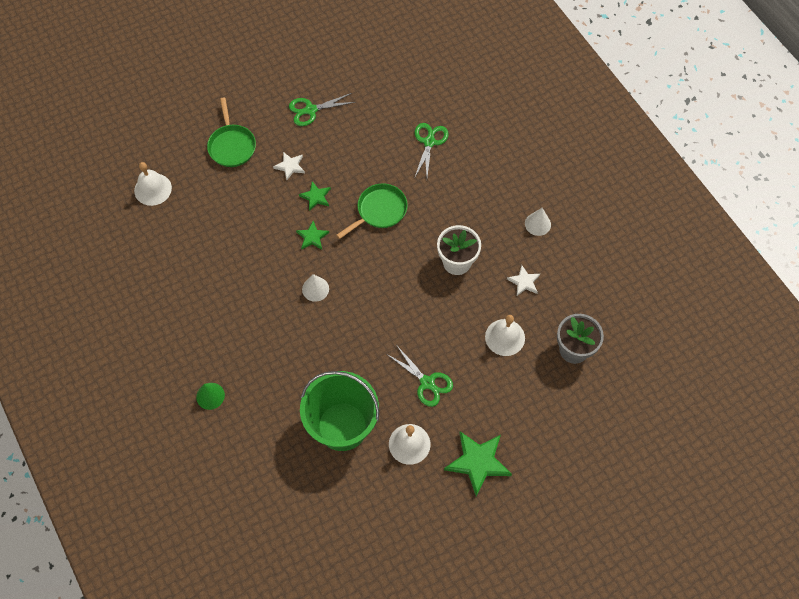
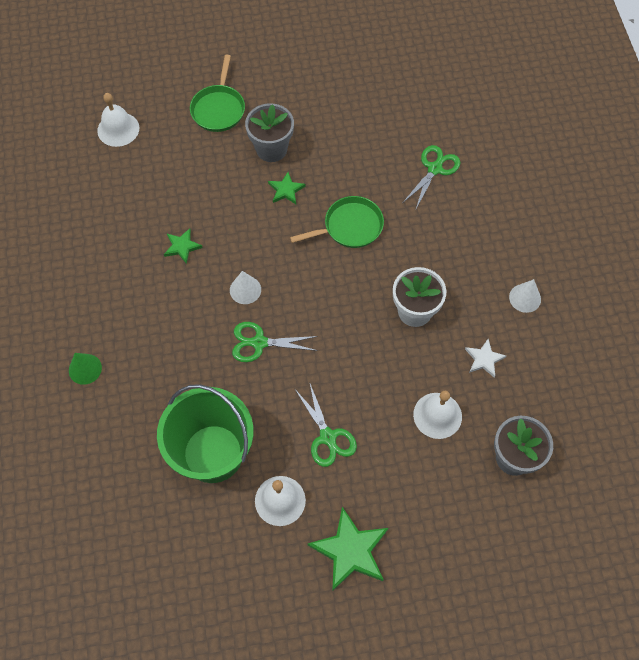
camera: 20 degrees right, 0 degrees up
(290, 166) = (271, 149): white star -> grey flower pot
(311, 110) = (318, 96): green scissors -> green scissors (259, 343)
(312, 237) = (265, 232): green star -> green star (182, 247)

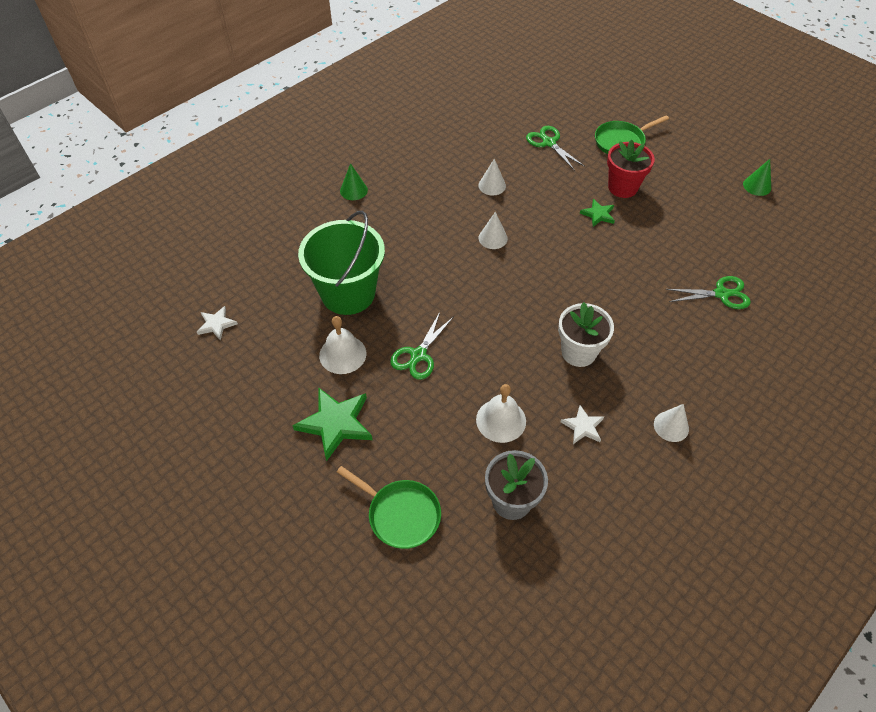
camera: 55 degrees right, 10 degrees down
(118, 129) = (546, 104): white bell -> none
(158, 597) = (216, 324): none -> white star
(182, 247) = (492, 185): green star -> white cone
(259, 343) = (458, 270): green scissors -> green scissors (549, 143)
(271, 149) = (622, 187): grey flower pot -> red flower pot
(349, 227) = (609, 269): green pan -> green pan (400, 514)
(350, 56) = (757, 186): none -> green cone

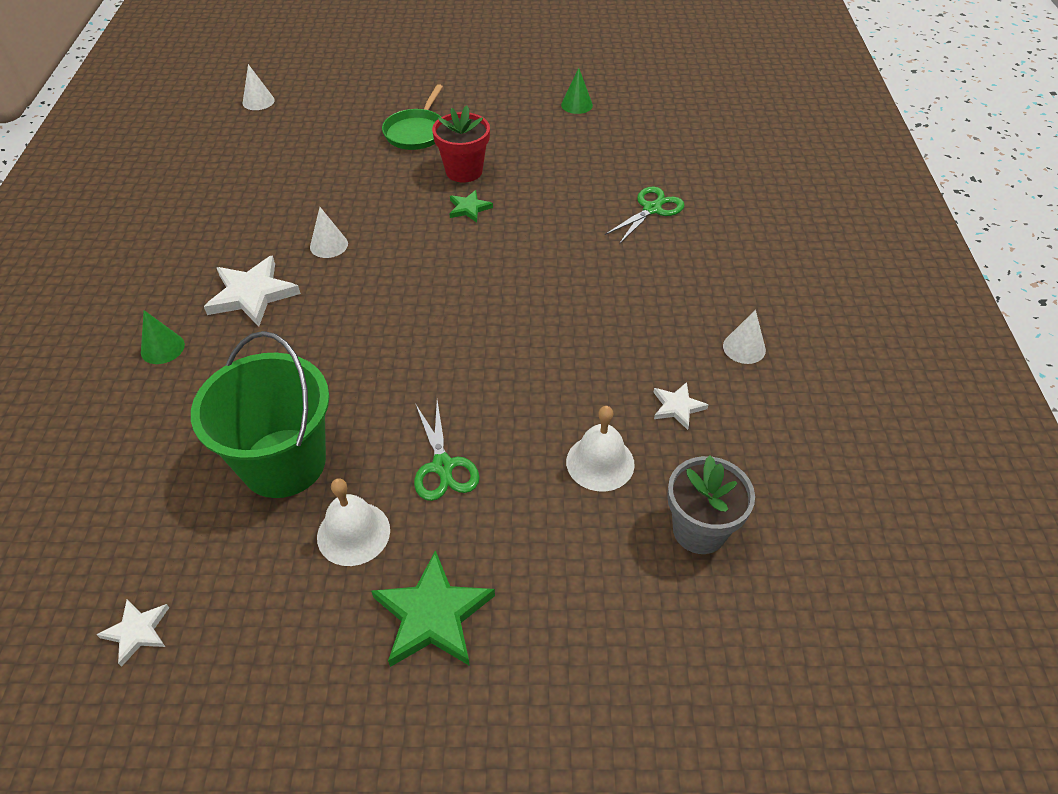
camera: 45 degrees left, 5 degrees down
(400, 514) = (615, 645): green pan -> none
(423, 189) = (252, 294): none -> white star
(493, 238) = (388, 295): white cone -> white cone (258, 101)
(549, 143) = (344, 171): green scissors -> none
(578, 352) = (595, 343): white flower pot -> none

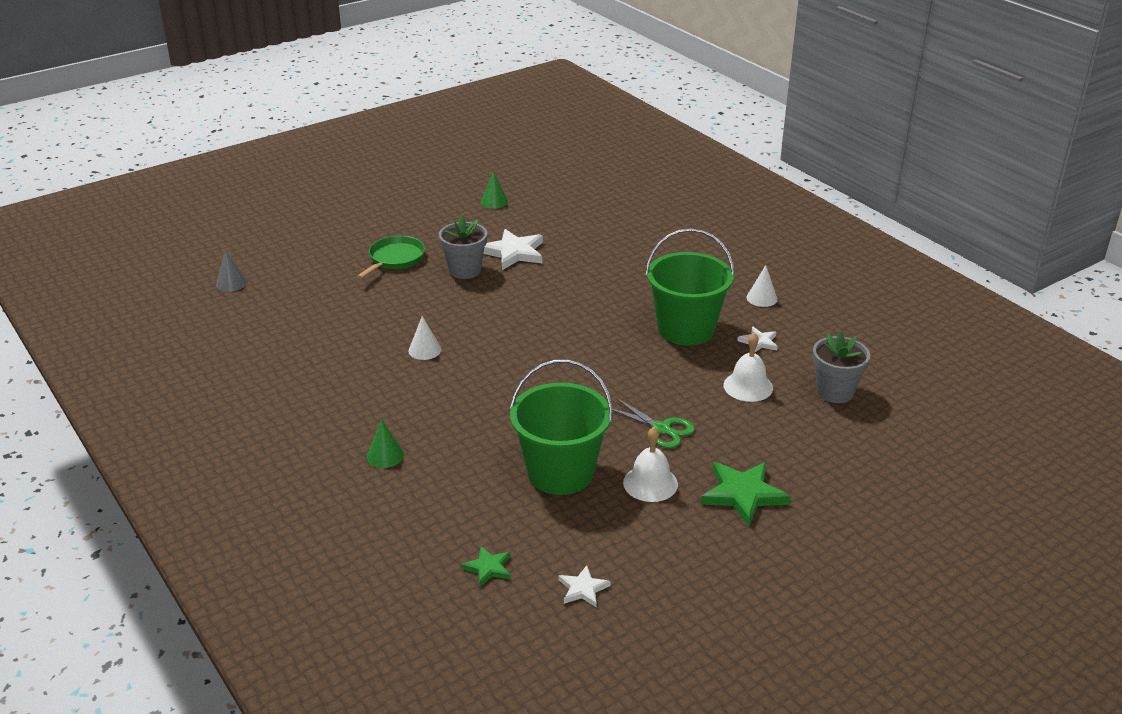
camera: 35 degrees left, 15 degrees down
(252, 294) = (408, 399): white star -> white star (514, 252)
(258, 101) = (231, 283): white cone -> grey cone
(416, 132) = (395, 259): green pan -> green pan turned 135 degrees counterclockwise
(464, 171) = (465, 270): red flower pot -> grey flower pot
(469, 208) = (498, 291): green star -> green star (488, 568)
(610, 347) = (686, 329): none -> green bucket
(652, 209) = (622, 246): green scissors -> none

